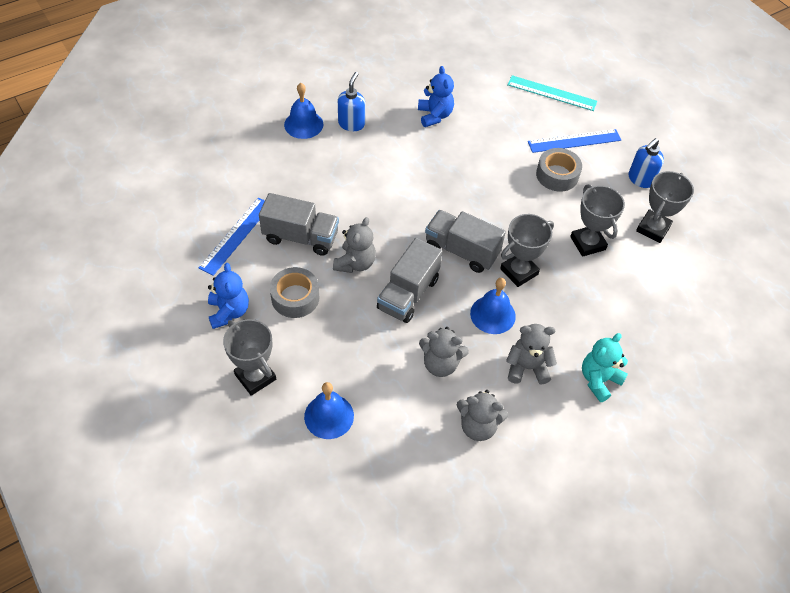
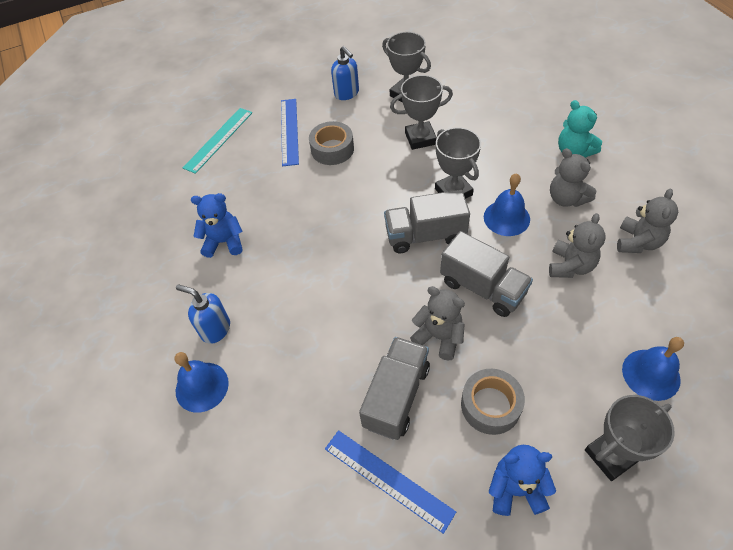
camera: 75 degrees left, 0 degrees up
(461, 251) = (425, 235): grey truck -> grey truck turned 45 degrees clockwise
(527, 367) = (566, 198): grey teddy bear -> grey teddy bear turned 45 degrees counterclockwise

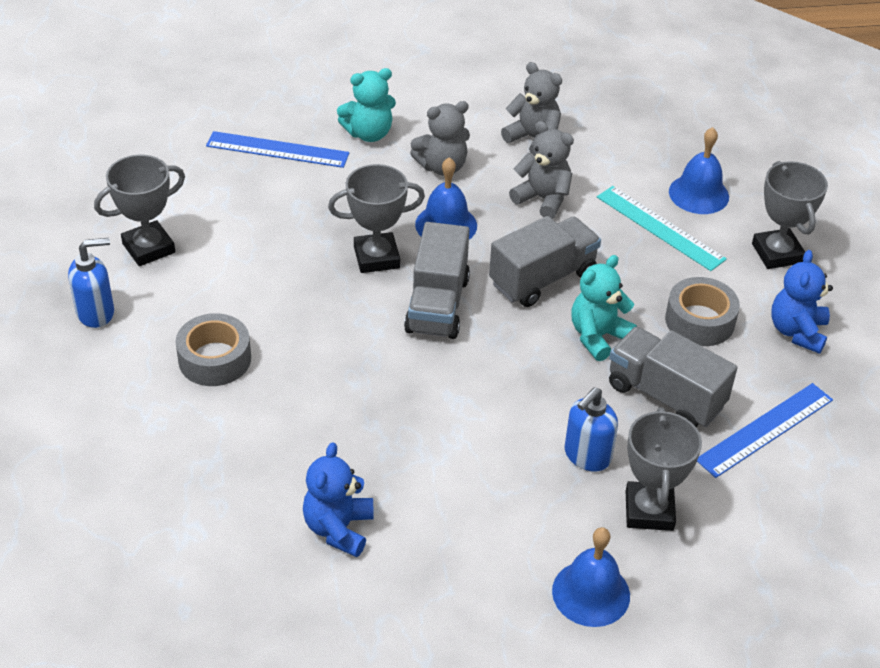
camera: 80 degrees left, 10 degrees down
(215, 329) = (500, 564): blue soap dispenser -> blue soap dispenser (587, 456)
(218, 139) = (92, 501): turquoise ruler -> turquoise ruler (660, 228)
(289, 131) = (137, 402): blue ruler -> blue ruler (277, 150)
(420, 138) = (255, 260): grey trophy -> grey trophy (649, 511)
(439, 337) = (598, 336): grey teddy bear -> turquoise teddy bear

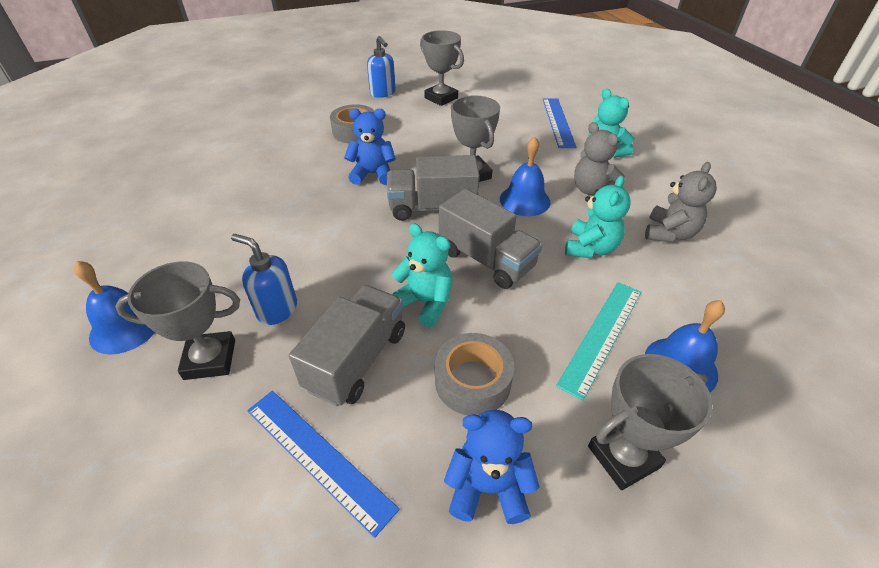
camera: 80 degrees right, 0 degrees up
(338, 528) = (213, 195): blue teddy bear -> blue teddy bear (373, 174)
(543, 199) = (590, 248): grey teddy bear -> turquoise teddy bear

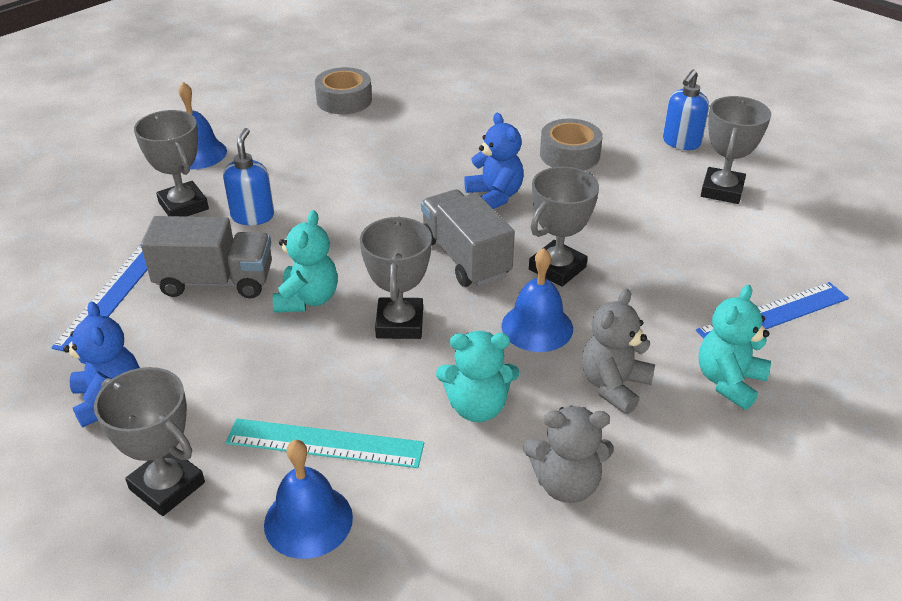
camera: 65 degrees right, 5 degrees down
(472, 381) = (219, 360): grey tape -> grey tape (344, 100)
(486, 259) = (399, 323): grey truck -> grey trophy

